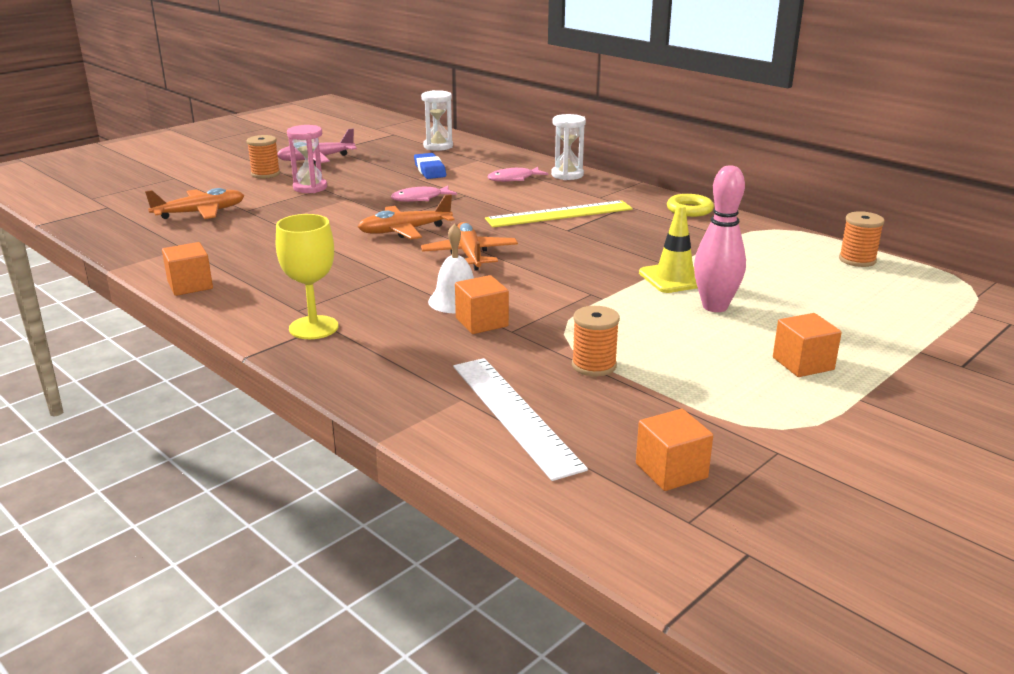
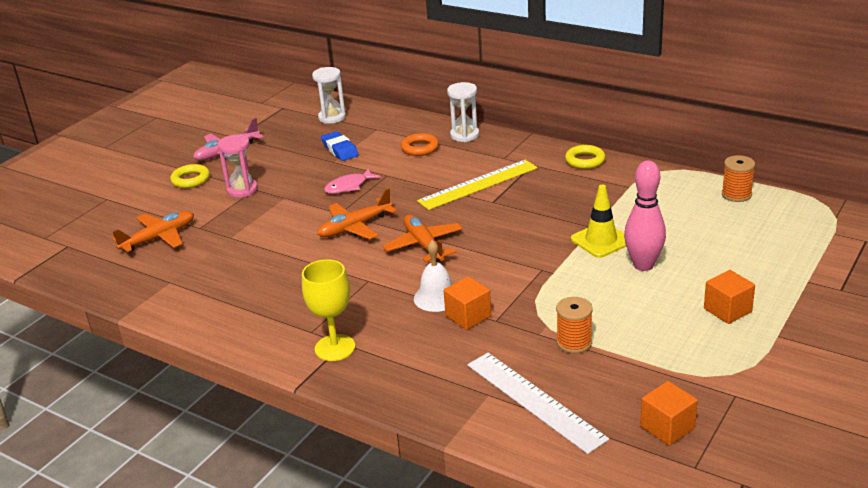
camera: 10 degrees left, 5 degrees up
(190, 285) = (203, 323): orange cube -> none
(265, 174) = (191, 180): orange spool -> yellow ring
(514, 179) = (420, 148): pink fish -> orange ring

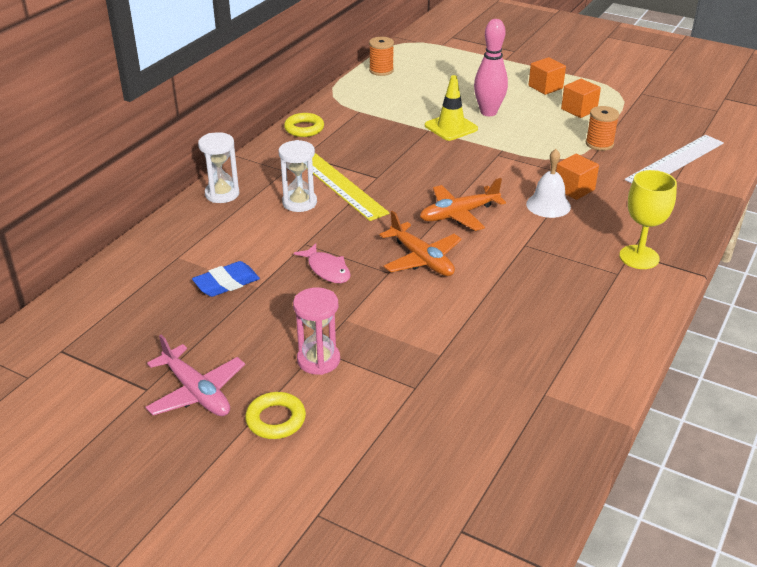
camera: 95 degrees left, 5 degrees up
(159, 238) = (441, 424): orange plane -> none
(332, 117) = (123, 297): white hourglass -> white hourglass (299, 202)
(420, 148) = (243, 223): orange ring -> none
(667, 427) = (683, 116): orange cube -> orange cube (579, 110)

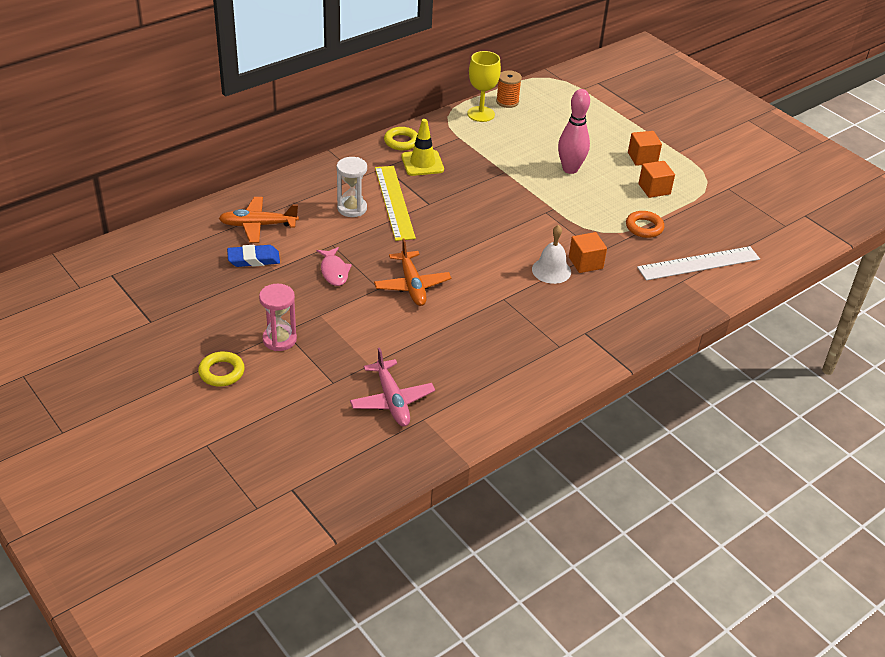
camera: 20 degrees right, 5 degrees up
(196, 392) = (182, 335): pink plane -> pink plane (392, 400)
(222, 194) = (298, 183): white hourglass -> none
(451, 127) = (525, 175): yellow traffic cone -> yellow traffic cone (422, 163)
(459, 214) = (470, 256): orange plane -> orange plane (258, 225)
(599, 144) = (644, 227): orange spool -> orange ring
(639, 257) = (589, 338): yellow goblet -> yellow goblet (481, 114)

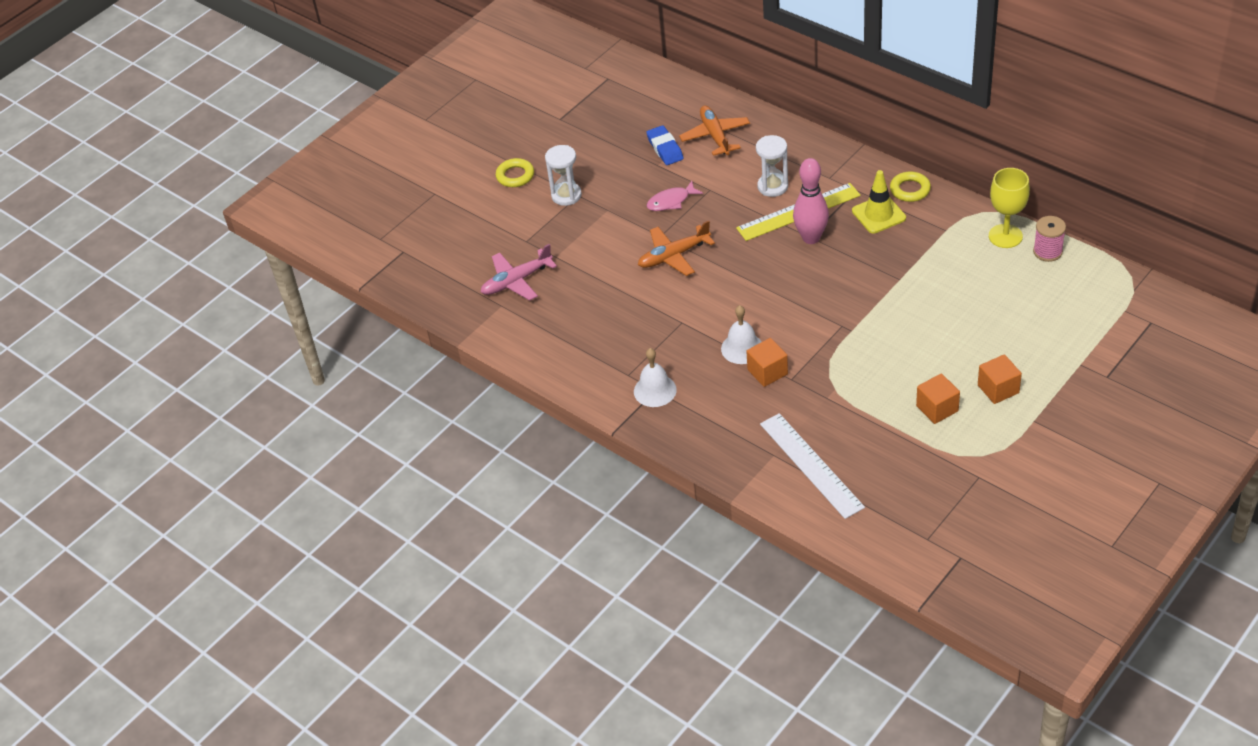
camera: 85 degrees right, 5 degrees up
(279, 339) = (566, 195): pink hourglass -> white hourglass
(507, 101) = (1047, 251): orange spool -> pink spool
(570, 169) = (936, 330): pink bowling pin -> pink bowling pin (811, 238)
(585, 333) = (655, 390): none -> white bell
(644, 227) = (855, 410): orange ring -> none

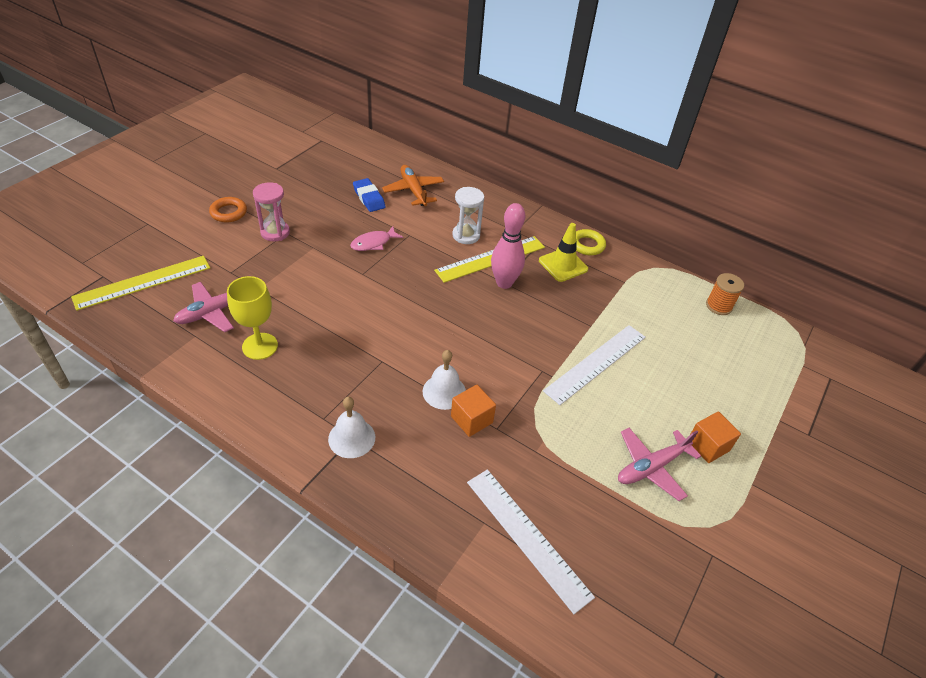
camera: 15 degrees left, 0 degrees up
(442, 256) = (143, 282): none -> yellow ruler
(515, 176) = (228, 212): yellow ring -> orange ring
(566, 195) = (275, 232): white hourglass -> pink hourglass
(673, 256) = (375, 293): orange plane -> none
(899, 316) = (596, 363): none -> white ruler
(937, 408) = (651, 467): orange cube -> pink plane
(1005, 236) = (678, 290): yellow goblet -> yellow goblet (260, 346)
(1047, 251) = (718, 306): pink spool -> orange spool

